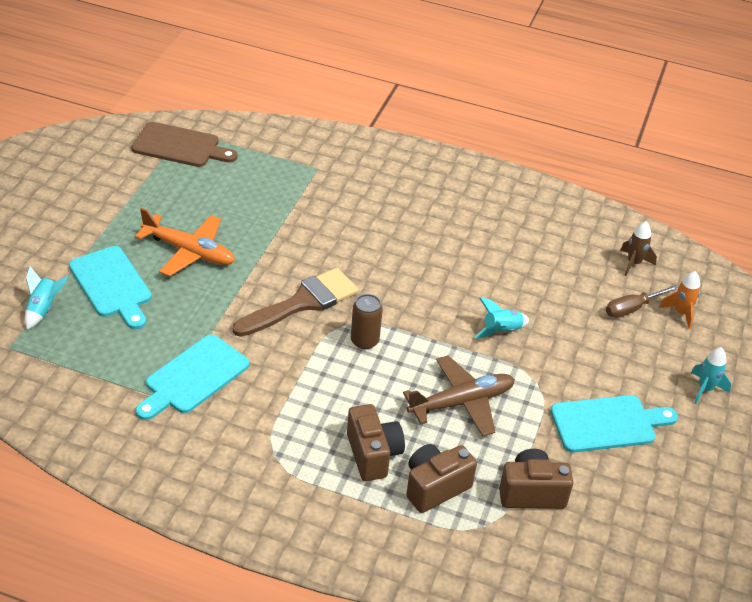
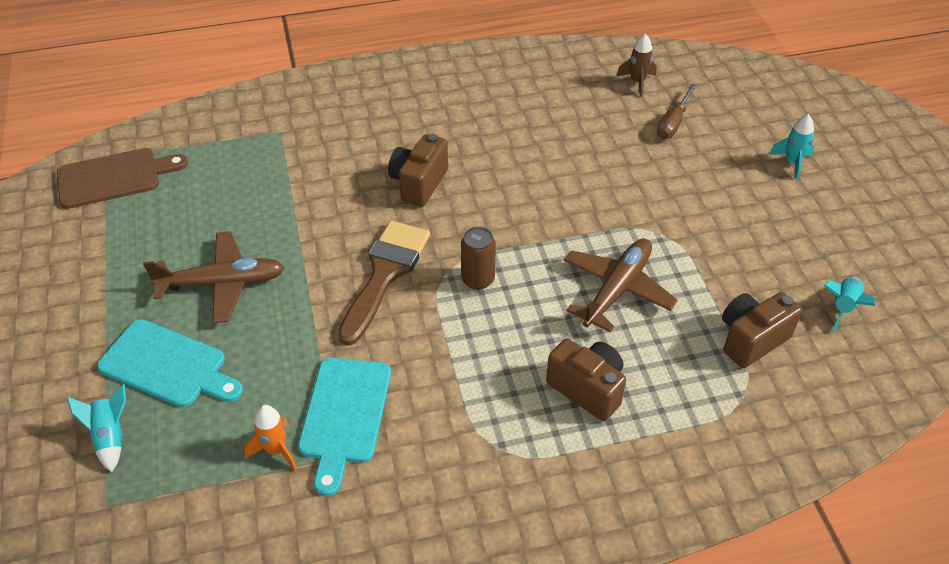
camera: 30 degrees left, 5 degrees up
(189, 251) = (222, 283): orange plane -> brown plane
(435, 487) = (669, 386): brown camera -> brown camera (419, 183)
(501, 331) = (588, 202): turquoise rocket -> turquoise rocket (843, 307)
(607, 424) = (750, 237): turquoise cutting board -> none
(681, 313) = (713, 106): orange rocket -> orange rocket (276, 450)

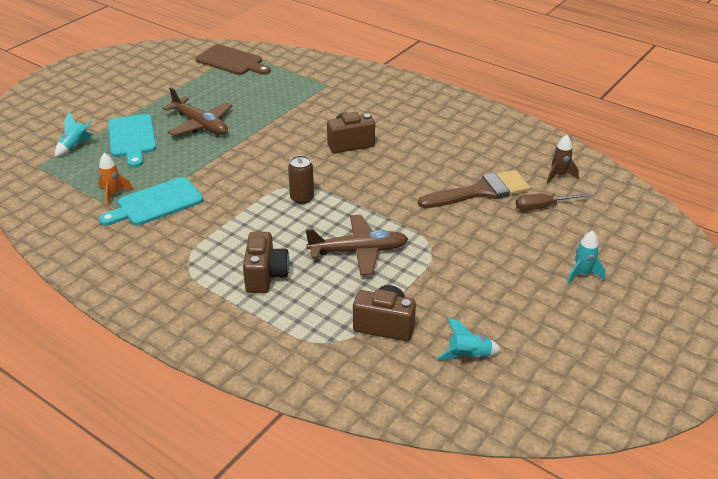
camera: 50 degrees right, 10 degrees down
(385, 274) = (267, 167): brown brush -> brown brush (481, 191)

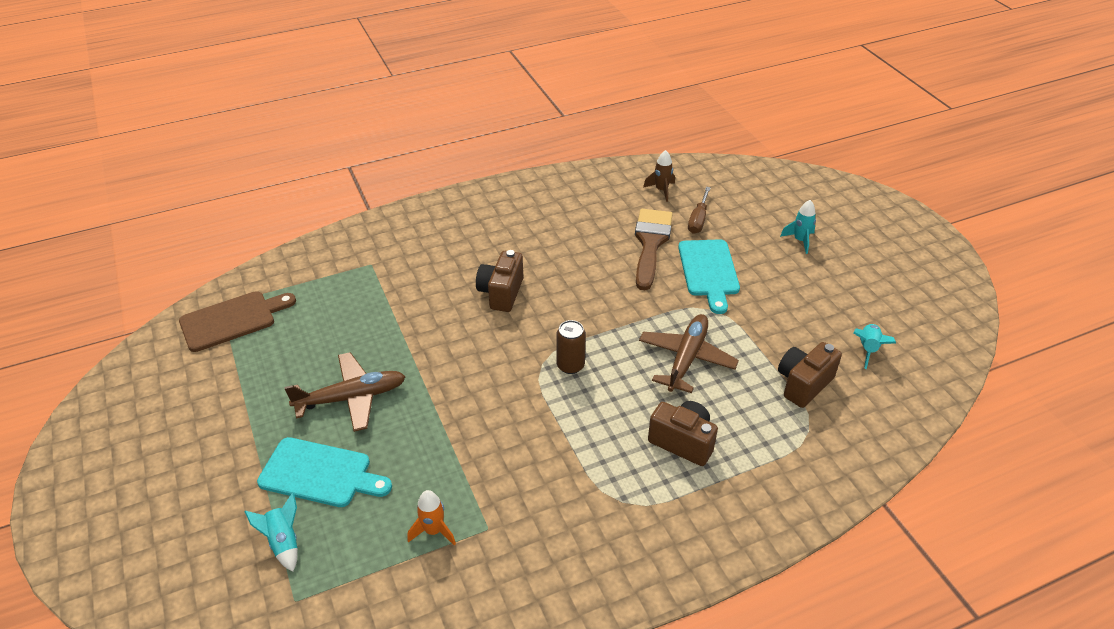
camera: 60 degrees left, 5 degrees up
(156, 203) = (485, 493): turquoise cutting board -> turquoise cutting board (708, 271)

